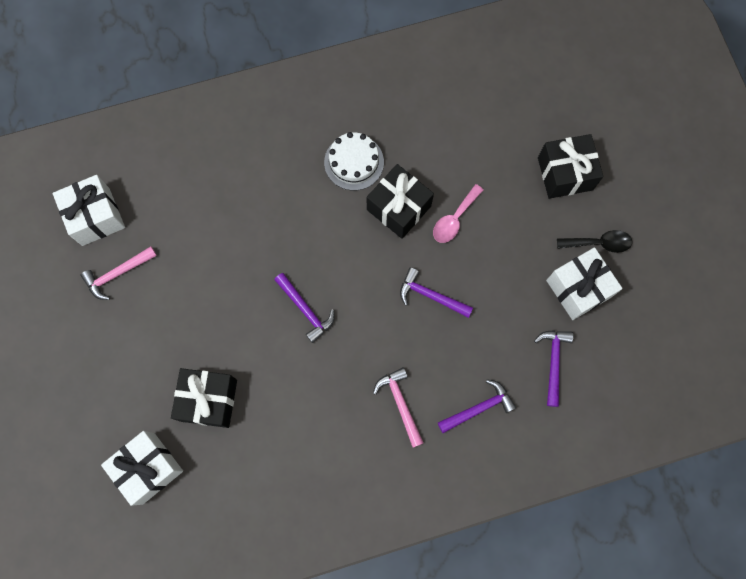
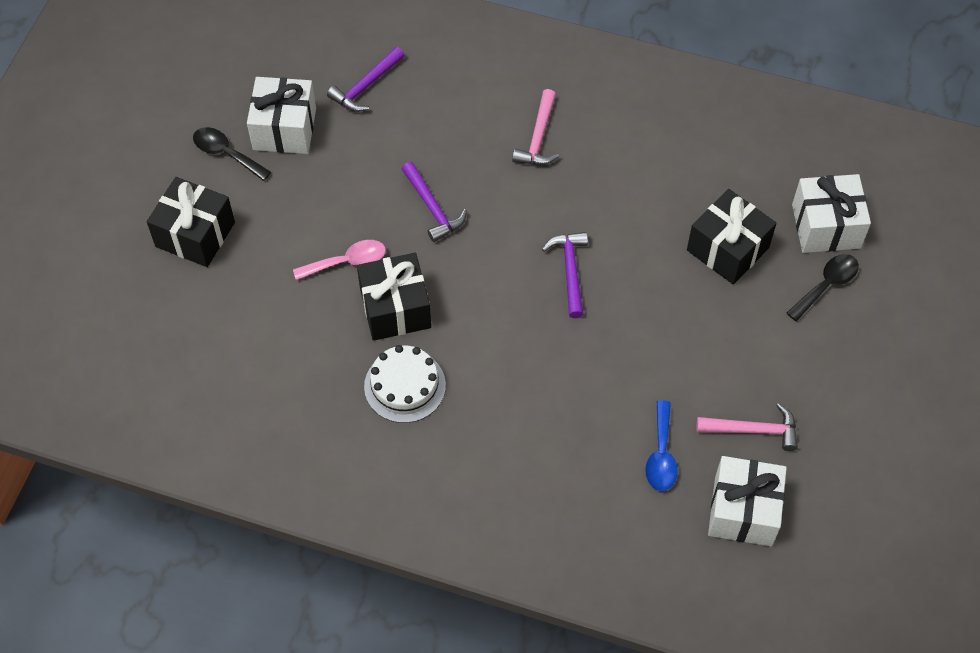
camera: 145 degrees left, 15 degrees down
(123, 417) = (826, 285): none -> black spoon
(167, 220) = (661, 455): none -> blue spoon
(479, 408) = (467, 92): purple hammer -> none

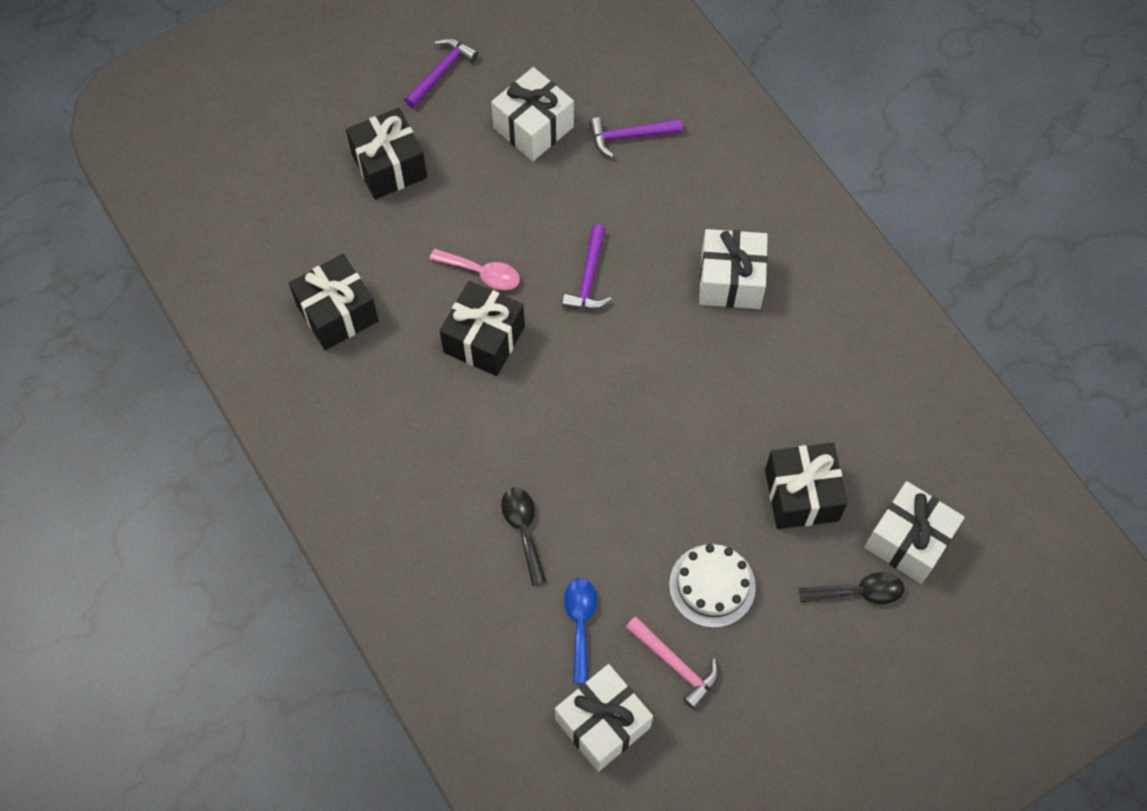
camera: 40 degrees right, 5 degrees up
(226, 153) = (470, 116): black spoon -> black spoon (523, 530)
(259, 372) = (337, 313): none -> black gift
(405, 386) = (434, 408): white cake -> white cake (712, 585)
(538, 138) = (730, 281): pink hammer -> white gift
(570, 271) = (650, 413): purple hammer -> purple hammer (441, 72)
(661, 455) = (580, 623): blue spoon -> blue spoon turned 135 degrees clockwise

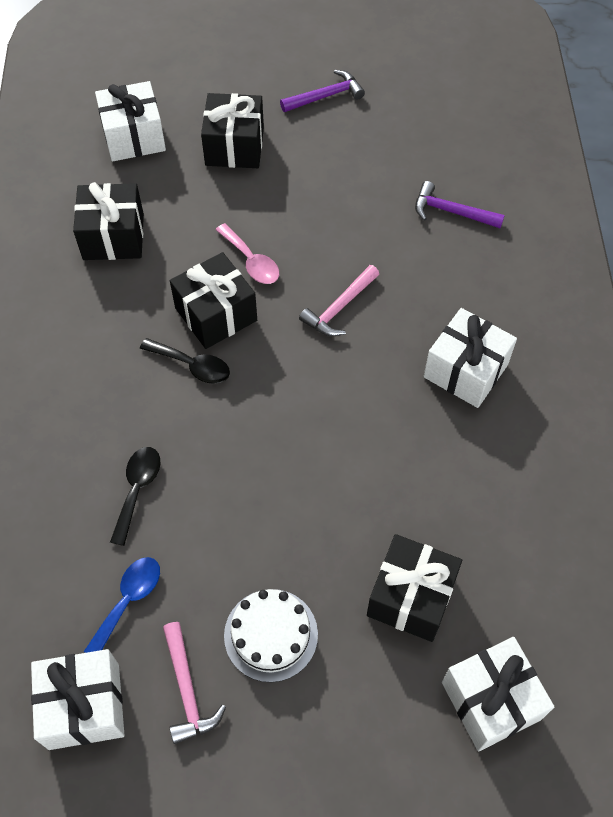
camera: 30 degrees right, 5 degrees down
(533, 127) = (373, 169): white gift -> white gift (134, 137)
(589, 278) = (339, 308): purple hammer -> pink hammer
(858, 592) = (409, 723): black spoon -> black spoon (192, 365)

